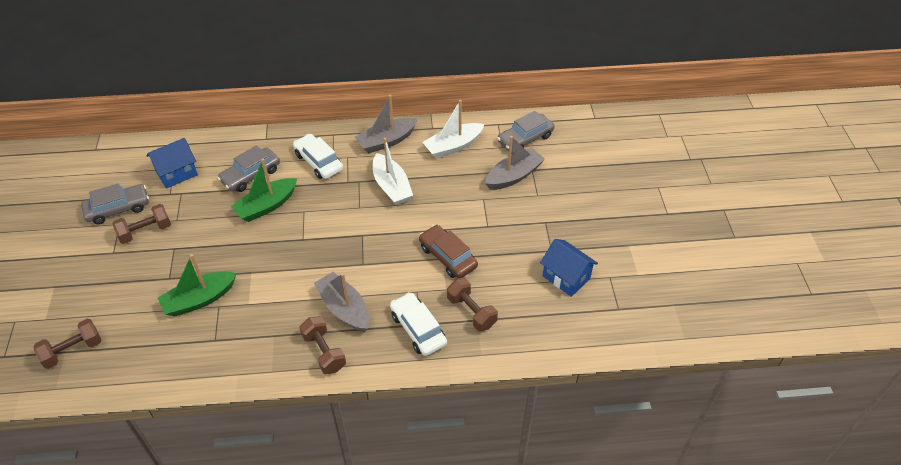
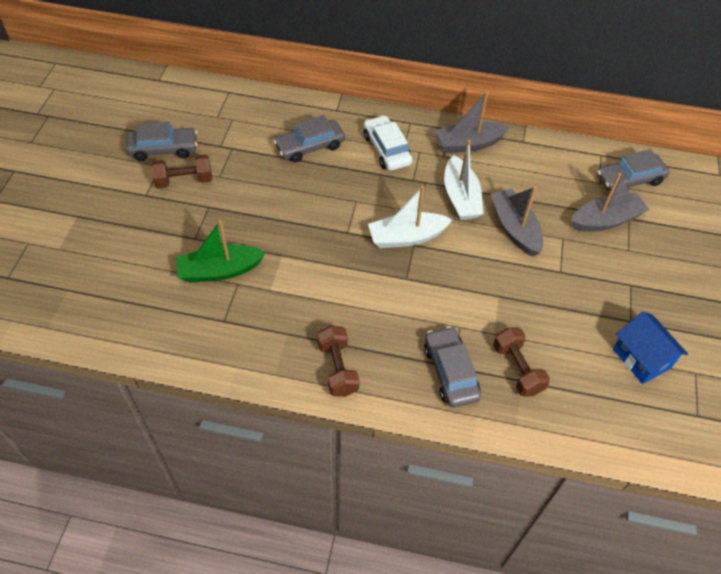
camera: 15 degrees right, 5 degrees up
(73, 350) = (76, 291): brown dumbbell -> none
(177, 173) = (233, 125): blue house -> none
(266, 206) = (318, 185): green boat -> none
(344, 308) = (373, 324): grey boat -> grey boat (515, 228)
(418, 329) = (450, 372): white car -> grey car
(448, 257) = (505, 296): brown car -> none
(453, 146) = (542, 168): white boat -> white boat (406, 237)

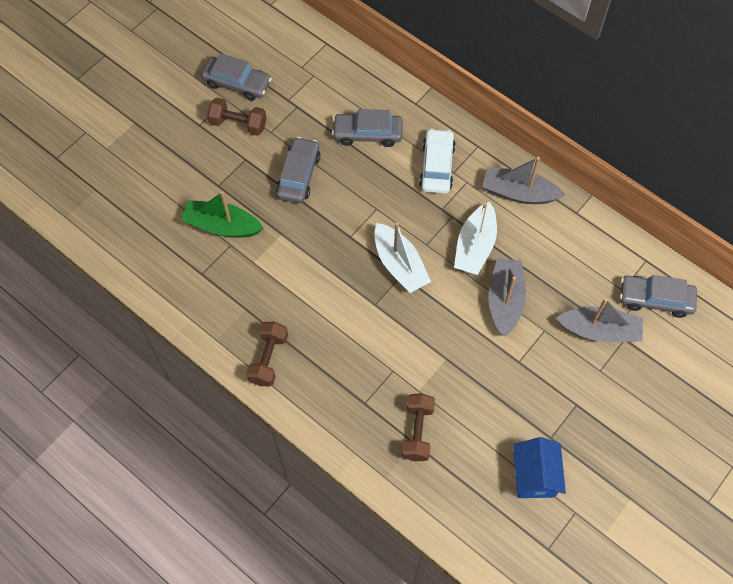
camera: 30 degrees right, 10 degrees up
(406, 237) = (399, 265): white boat -> white boat turned 135 degrees counterclockwise
(450, 372) = (359, 406): grey car -> grey car (299, 175)

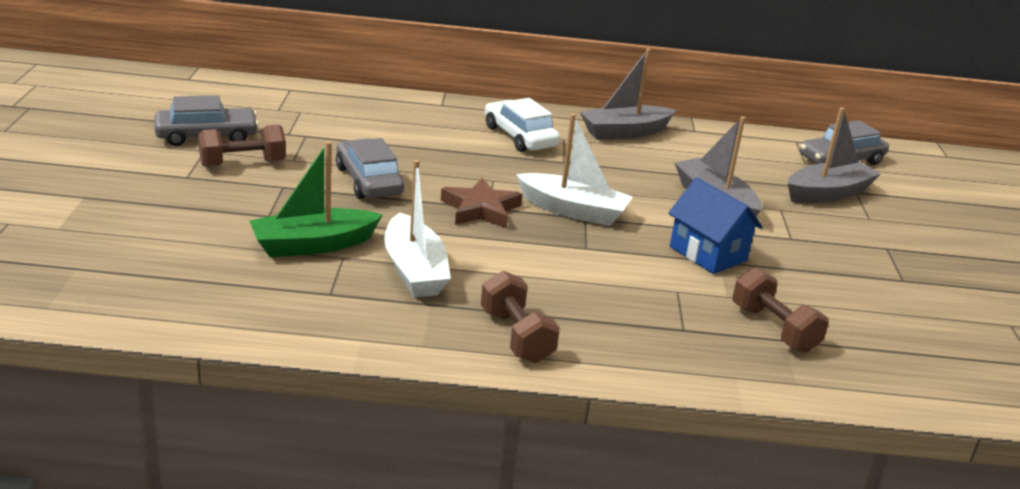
camera: 40 degrees left, 35 degrees down
(343, 236) = (481, 209): none -> brown star
(367, 134) = (415, 134): grey car -> none
(475, 246) = (633, 176): white boat -> white boat (414, 270)
(534, 476) = (934, 314): blue house -> blue house (708, 254)

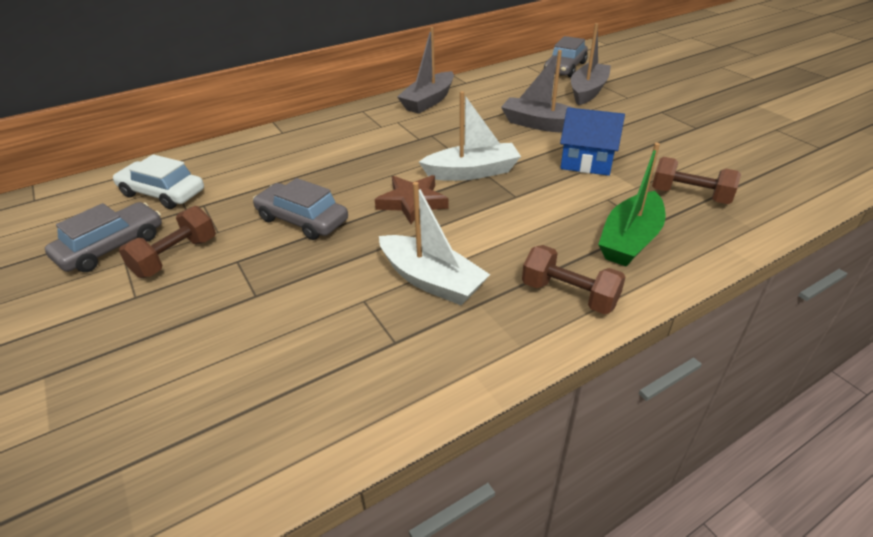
camera: 30 degrees left, 10 degrees up
(313, 245) = (326, 303): green boat -> green boat (630, 240)
(520, 136) = (367, 133): white car -> white car (162, 193)

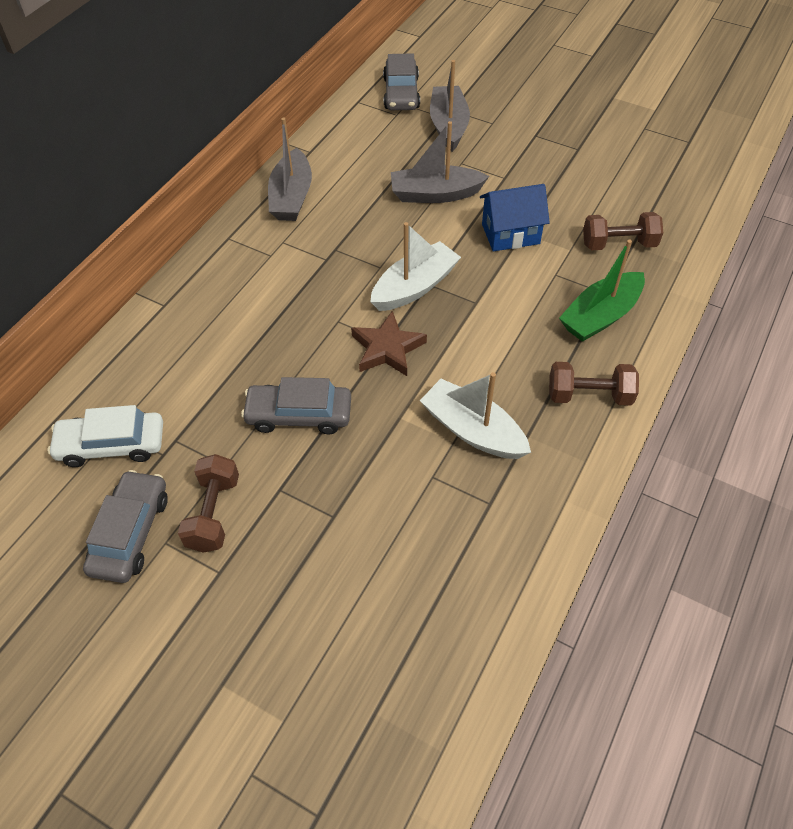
camera: 30 degrees left, 15 degrees up
(431, 280) = (473, 430): white boat -> white boat turned 150 degrees counterclockwise
(630, 240) = (600, 316): green boat -> green boat turned 45 degrees clockwise

